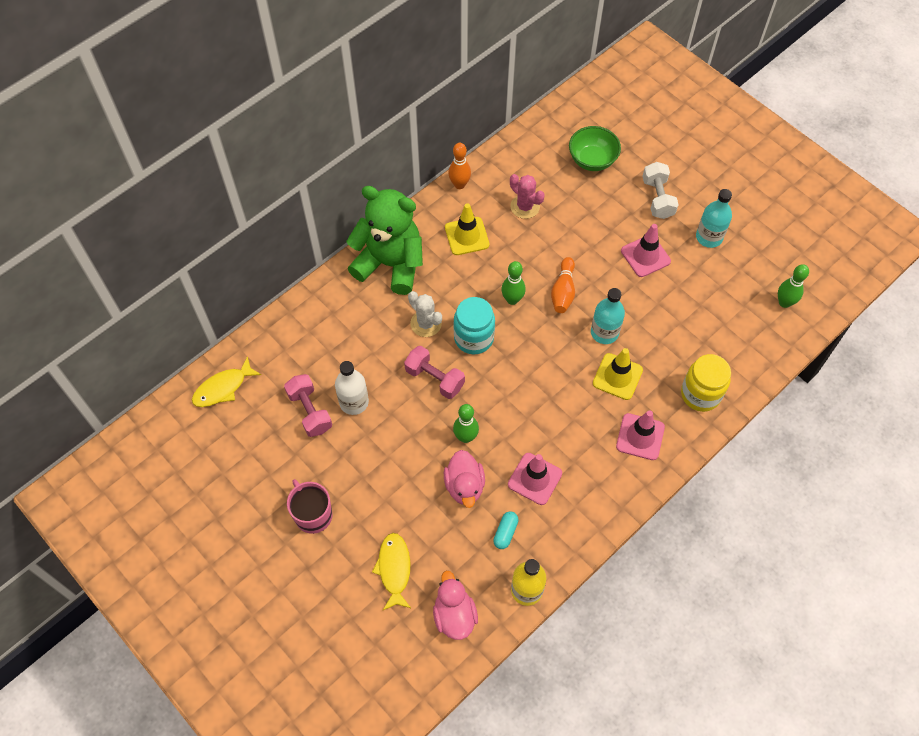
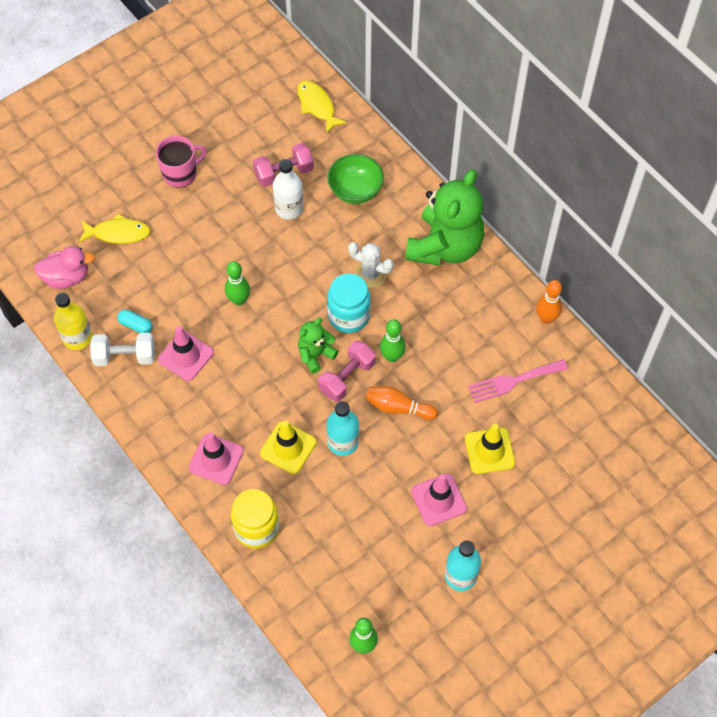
camera: 95 degrees right, 0 degrees up
(426, 323) = (370, 274): white cactus -> white cactus turned 60 degrees clockwise
(434, 378) = (306, 278): pink dumbbell -> pink dumbbell (347, 377)
(464, 486) = (188, 295): pink duck -> none
(467, 236) = (476, 320): yellow traffic cone -> yellow traffic cone (489, 451)
(518, 362) = (315, 354): none -> green teddy bear
(525, 207) = (513, 381): pink cactus -> pink fork
(592, 160) = (578, 461): green bowl -> green bowl (355, 190)
(657, 198) = (520, 526): white dumbbell -> white dumbbell (125, 356)

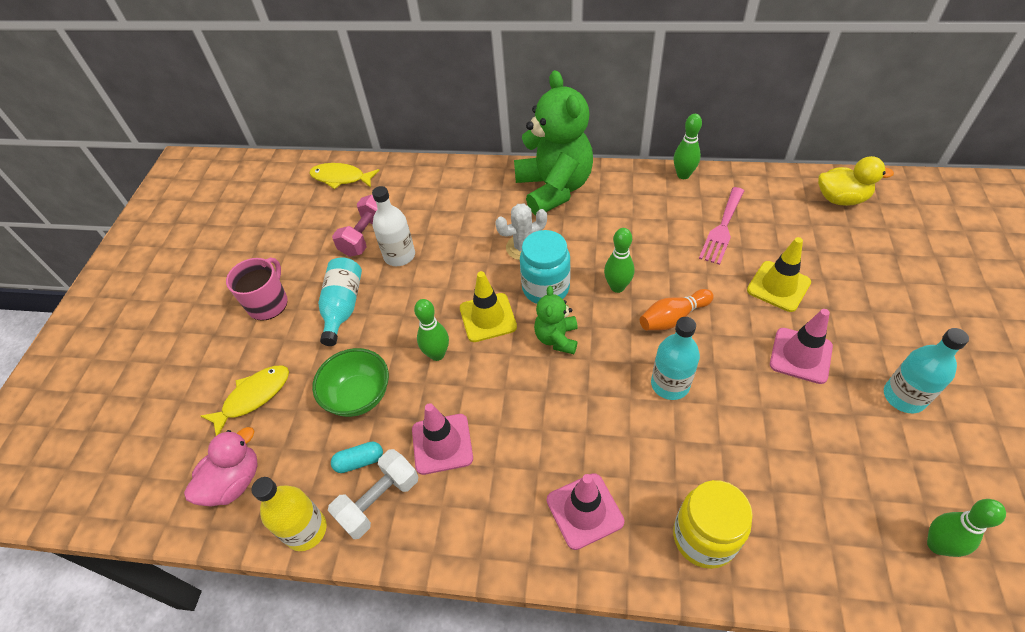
camera: 40 degrees left, 10 degrees down
(219, 216) = (343, 307): none -> turquoise bottle
(288, 447) = (633, 434): yellow traffic cone -> yellow traffic cone (488, 317)
(347, 377) = (605, 332): pink dumbbell -> none
(355, 190) = (439, 205): green bowl -> green bowl (359, 396)
(546, 318) = (683, 175): orange bowling pin -> green bowling pin
(625, 438) = (841, 199): none -> yellow duck

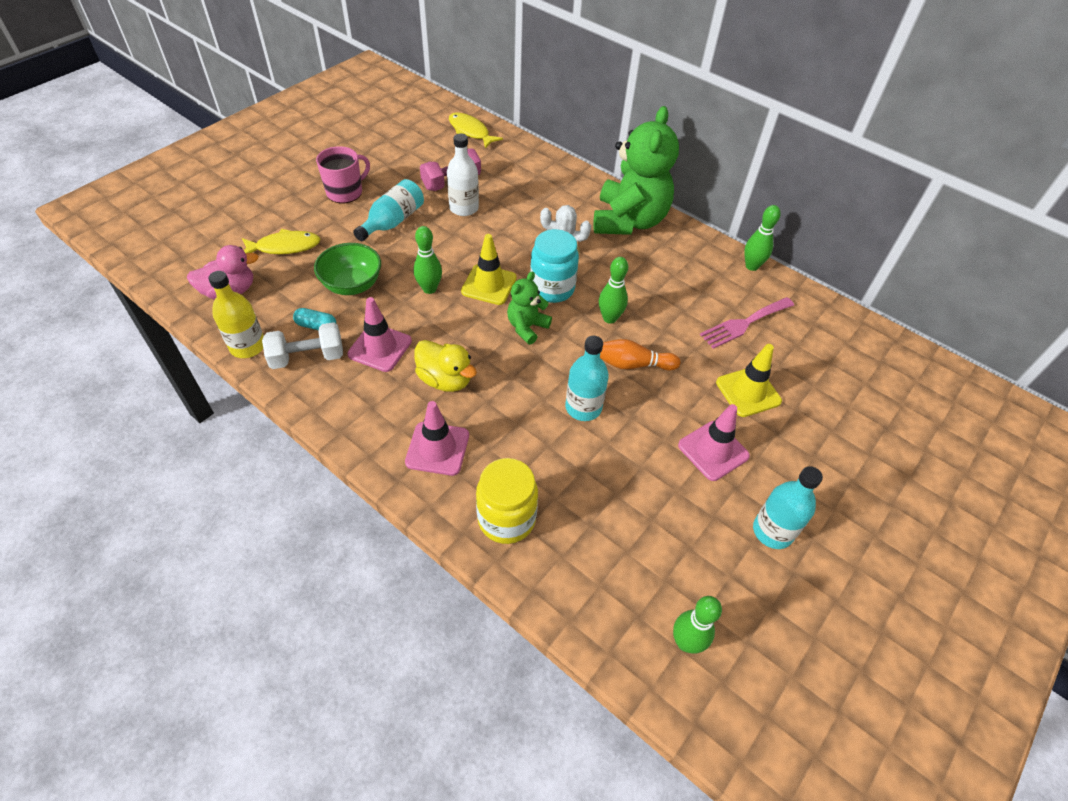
camera: 25 degrees right, 0 degrees up
(841, 199) = (881, 359): yellow duck -> yellow duck (445, 380)

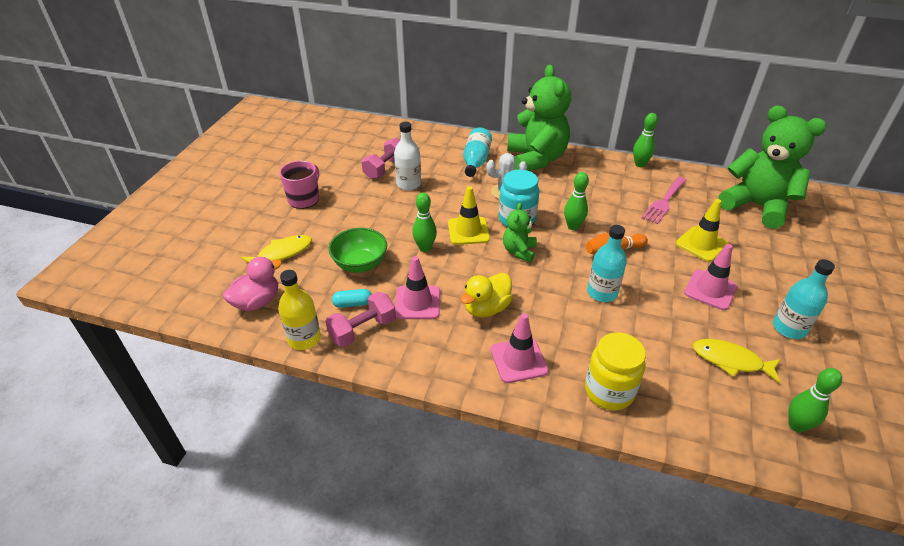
camera: 20 degrees left, 10 degrees down
(307, 357) = (363, 330): white dumbbell -> pink dumbbell
(393, 222) = (359, 209): turquoise bottle -> turquoise bottle (476, 161)
(445, 380) = (486, 308): yellow duck -> yellow duck turned 120 degrees clockwise
(470, 131) = (374, 131): yellow fish -> yellow fish (730, 361)
(860, 368) = (757, 206): none -> green teddy bear

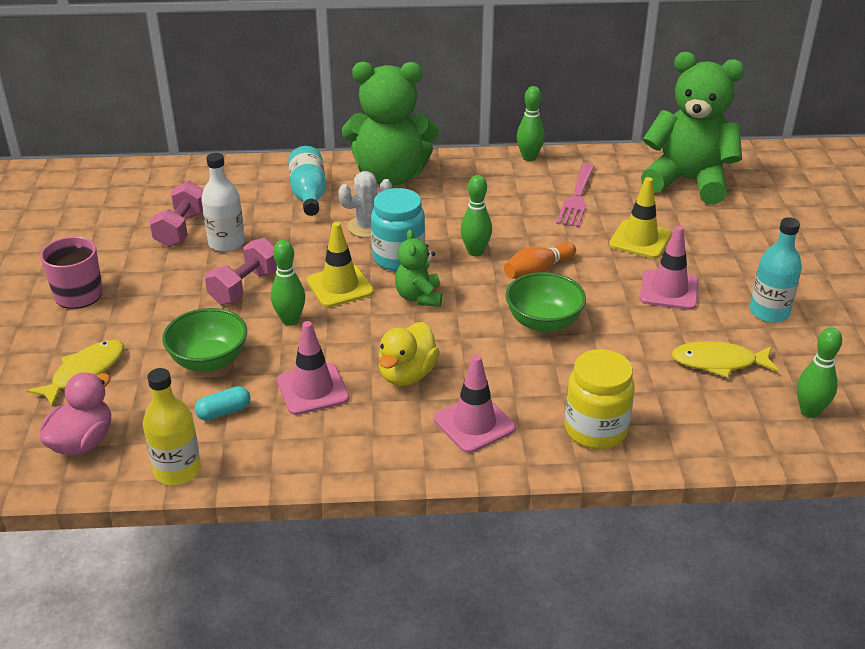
camera: 20 degrees left, 5 degrees down
(363, 330) = (254, 439): pink dumbbell -> pink dumbbell (245, 287)
(536, 159) = (390, 176): green teddy bear -> green teddy bear turned 120 degrees clockwise
(602, 292) = (543, 322): turquoise bottle -> green bowl

